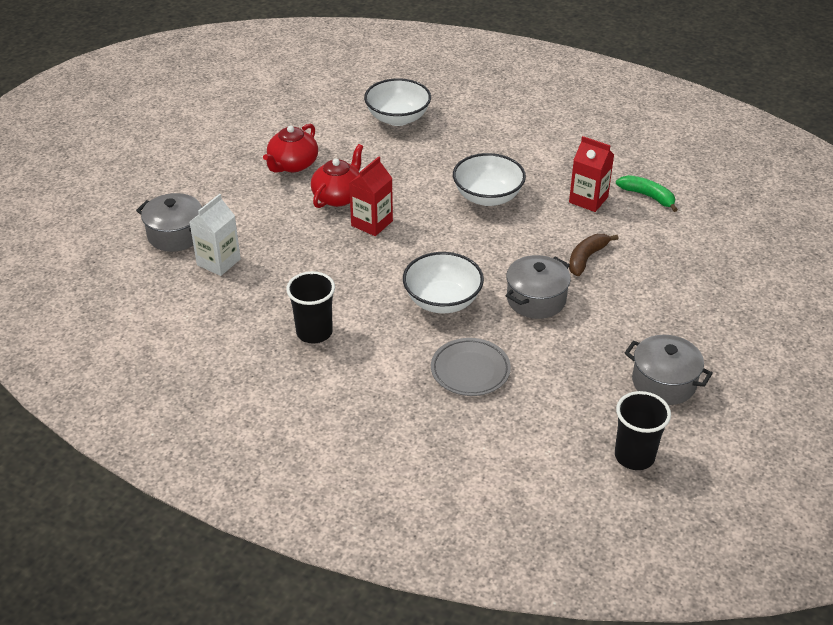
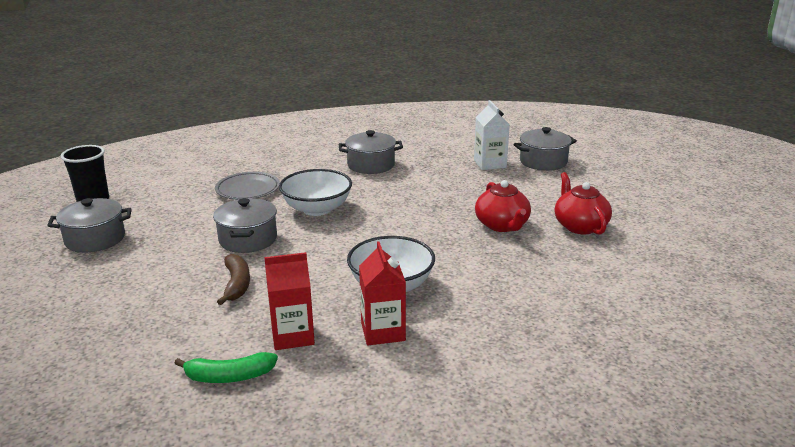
camera: 135 degrees right, 15 degrees down
(314, 332) = (371, 165): black cup -> grey pot
(372, 223) = (445, 223): red carton -> red carton (383, 332)
(398, 118) = (598, 308): white bowl -> none

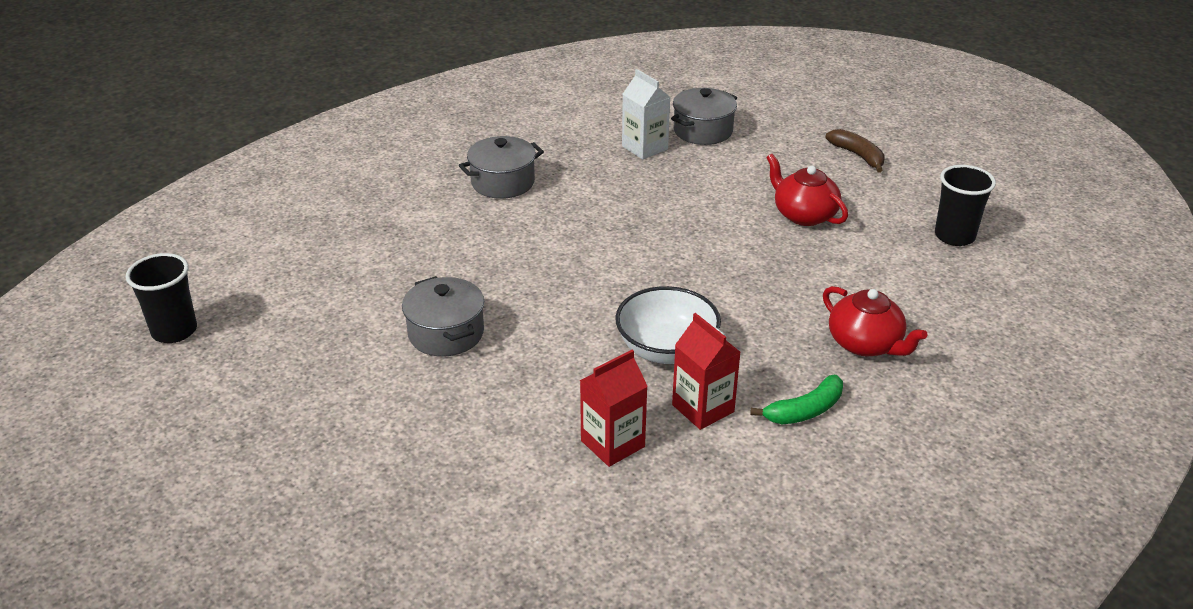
camera: 25 degrees left, 10 degrees up
(95, 239) = (242, 388): grey pot -> none
(229, 377) = (588, 513): green banana -> green banana (805, 410)
(236, 284) = (490, 399): brown banana -> brown banana (857, 155)
(248, 190) = (377, 259): grey plate -> none
(317, 209) = (492, 266): white bowl -> none
(502, 225) = (723, 235): red teapot -> red teapot (865, 344)
(705, 267) = (954, 236): none -> black cup

